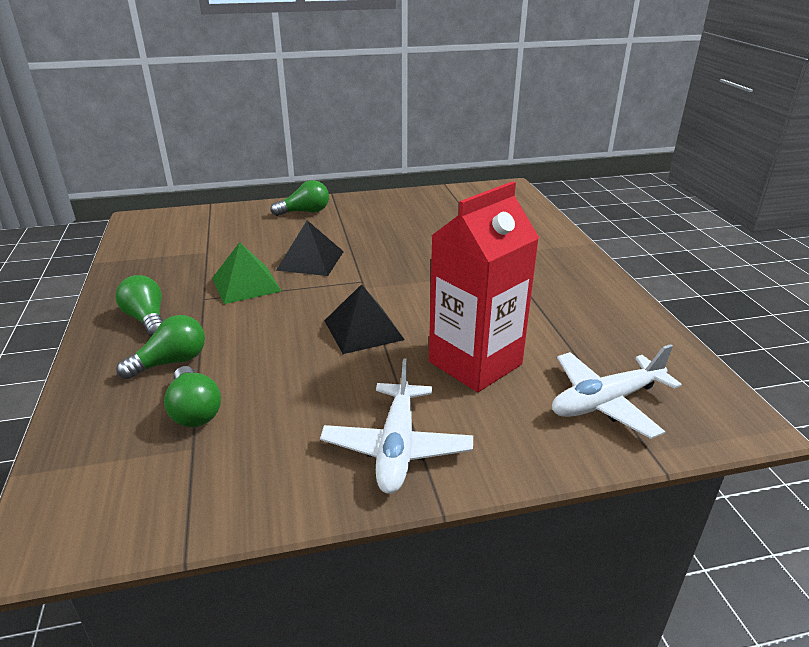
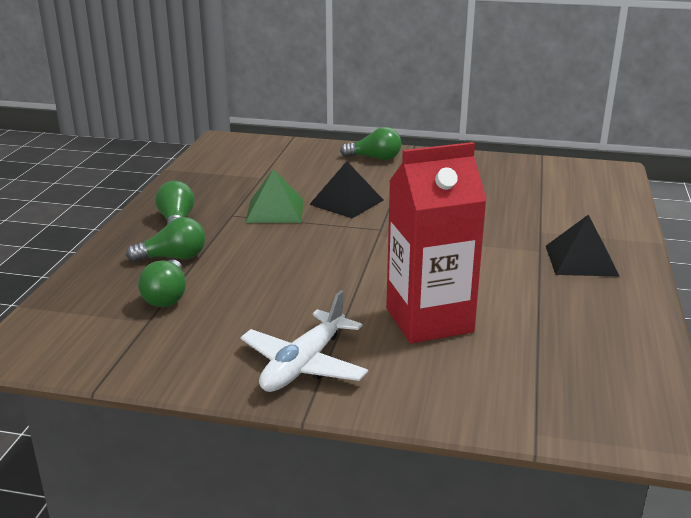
camera: 25 degrees right, 5 degrees down
(363, 329) = (348, 269): black pyramid -> black pyramid (581, 260)
(606, 402) = (530, 383): white plane -> none

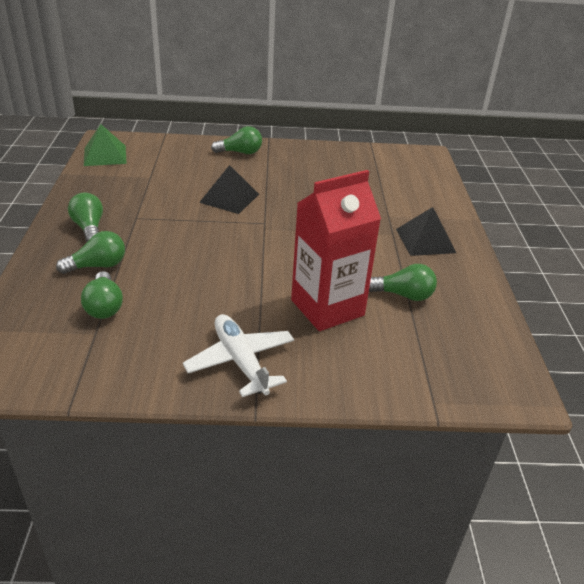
camera: 15 degrees left, 10 degrees up
(275, 211) = (172, 211): green pyramid -> green pyramid (105, 155)
(304, 364) = (240, 361): white plane -> white plane turned 135 degrees clockwise
(533, 315) = (403, 295): none -> green light bulb

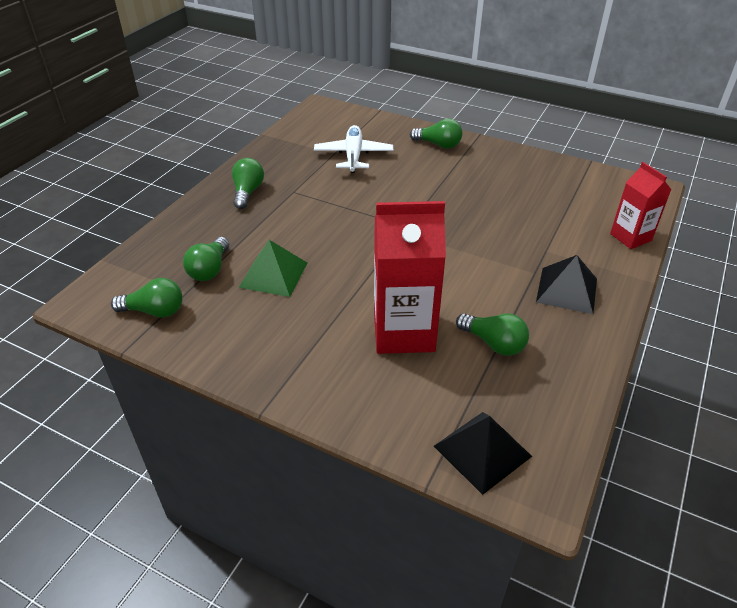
camera: 30 degrees right, 5 degrees up
(98, 266) = (230, 230): green light bulb -> green light bulb (154, 311)
(105, 155) = (309, 123): green pyramid -> green pyramid (273, 274)
(229, 198) = (392, 191): black pyramid -> black pyramid (482, 451)
(240, 361) = (284, 358): white plane -> white plane (353, 156)
(440, 191) = (630, 237): none -> red carton

